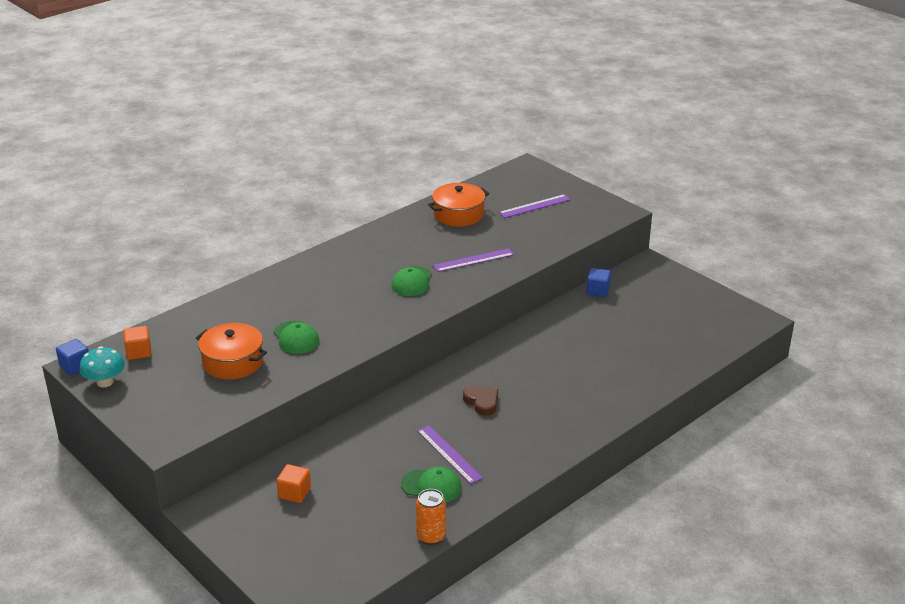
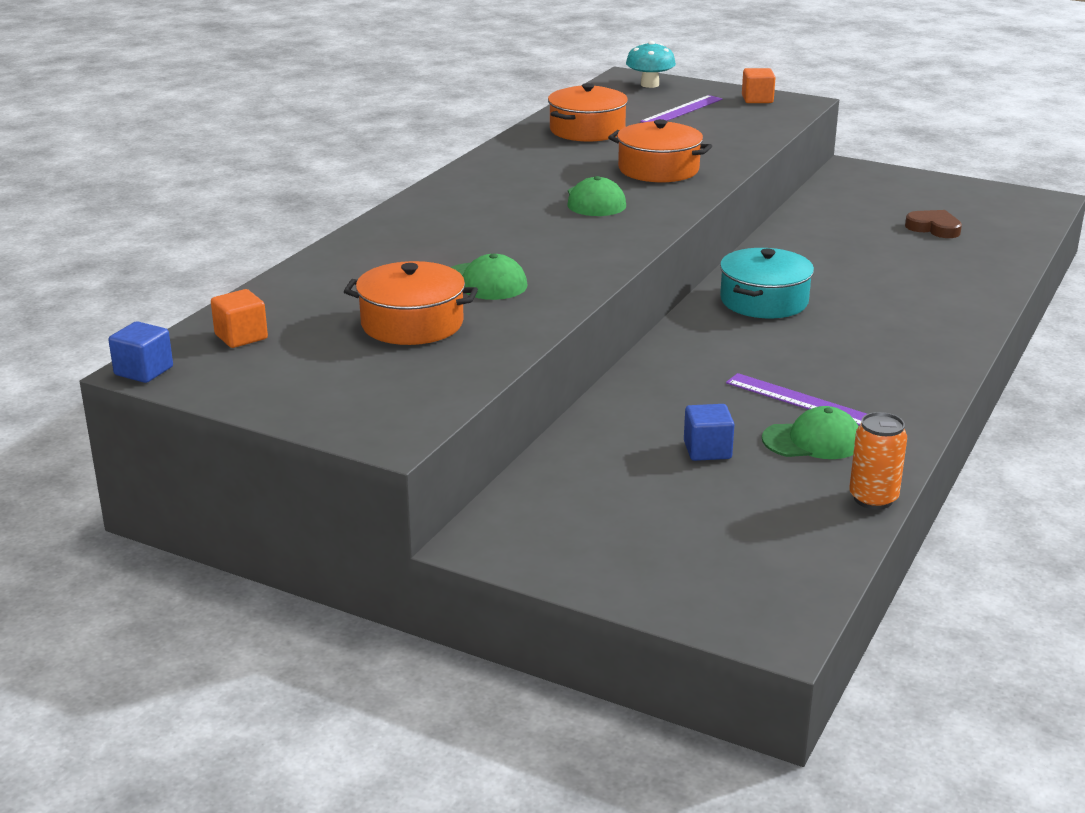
camera: 20 degrees left, 5 degrees down
(105, 382) = (215, 381): turquoise mushroom -> turquoise mushroom (649, 84)
(294, 493) = (613, 489): orange cube -> orange cube (757, 99)
(473, 260) = (658, 169): purple ruler -> orange pot
(482, 402) = (784, 336): brown heart -> brown heart (934, 228)
(493, 370) = (764, 301): none -> turquoise pot
(597, 291) = (816, 202): blue cube -> blue cube (707, 450)

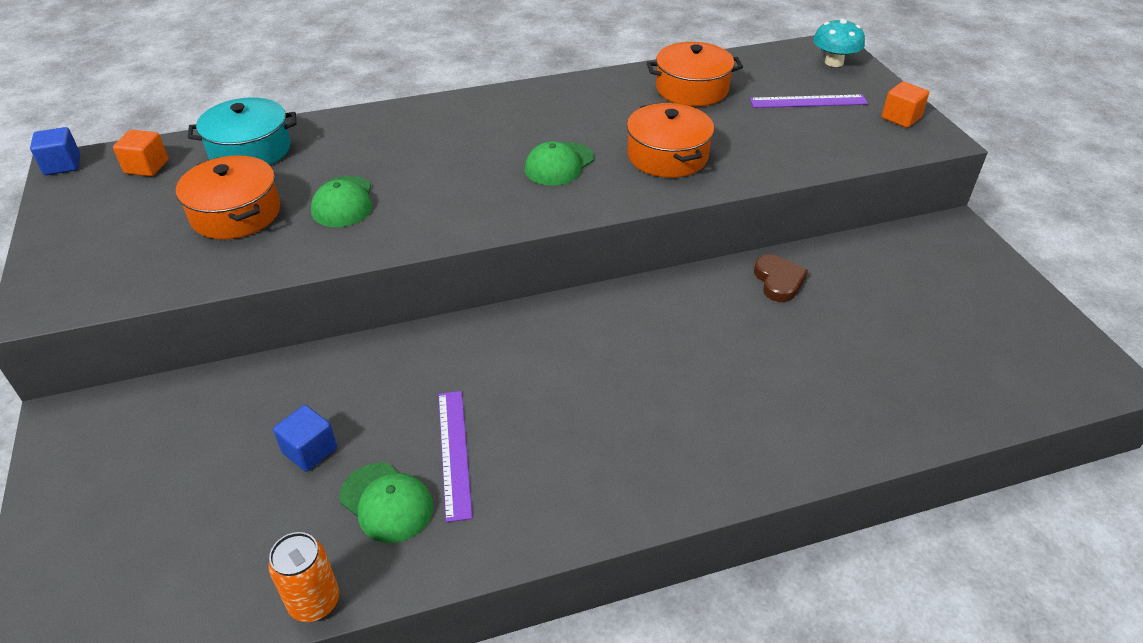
camera: 45 degrees right, 15 degrees up
(764, 301) = (615, 330): turquoise pot -> turquoise pot (250, 150)
(934, 228) = (913, 342): brown heart -> brown heart (778, 281)

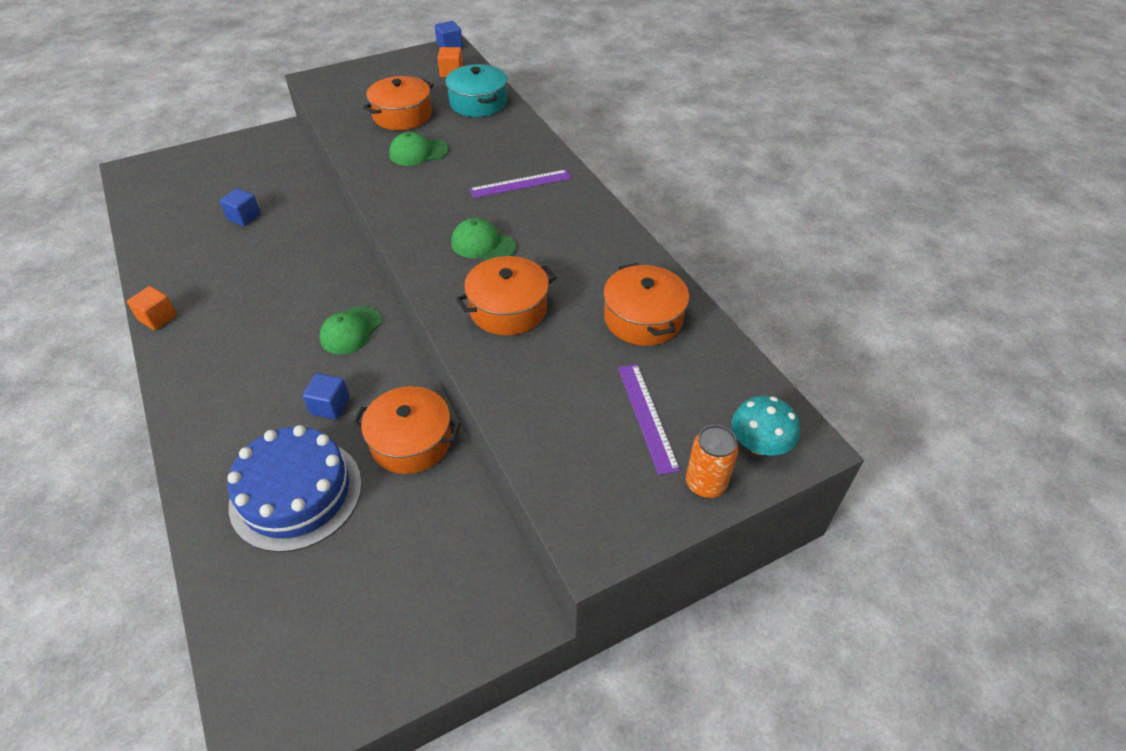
camera: 80 degrees right, 5 degrees up
(314, 602) = (137, 243): orange can -> orange can (705, 484)
(386, 502) = (198, 254): green cap -> green cap (351, 330)
(454, 452) = (233, 274): purple ruler -> purple ruler (520, 184)
(727, 341) = (330, 406): none -> blue cube
(778, 281) = (411, 441): brown heart -> orange pot
(849, 365) = (296, 493): none -> blue cake
(901, 118) = (634, 508): orange cube -> orange cube (158, 318)

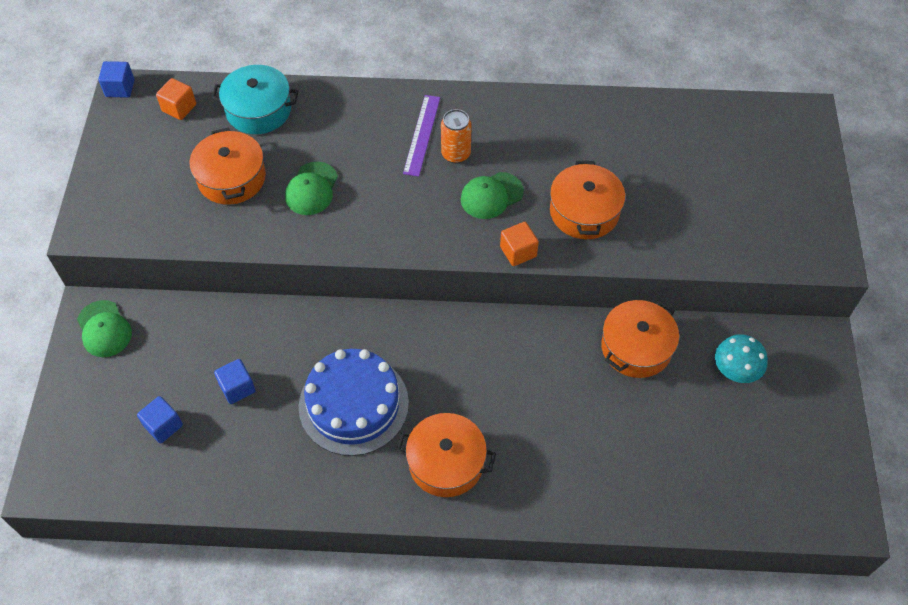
camera: 60 degrees left, 10 degrees up
(158, 318) = (358, 503): orange cube -> orange cube (518, 252)
(296, 493) = (648, 442): blue cake -> blue cake (353, 404)
(330, 406) = (565, 391): blue cube -> blue cube (163, 426)
(351, 330) = (480, 347): green cap -> green cap (104, 329)
(643, 318) = (645, 136): orange pot -> orange pot (446, 462)
(647, 416) = (742, 181): purple ruler -> none
(705, 484) = (813, 179): orange can -> orange can (456, 154)
(759, 445) = (796, 136): turquoise mushroom -> turquoise mushroom (735, 370)

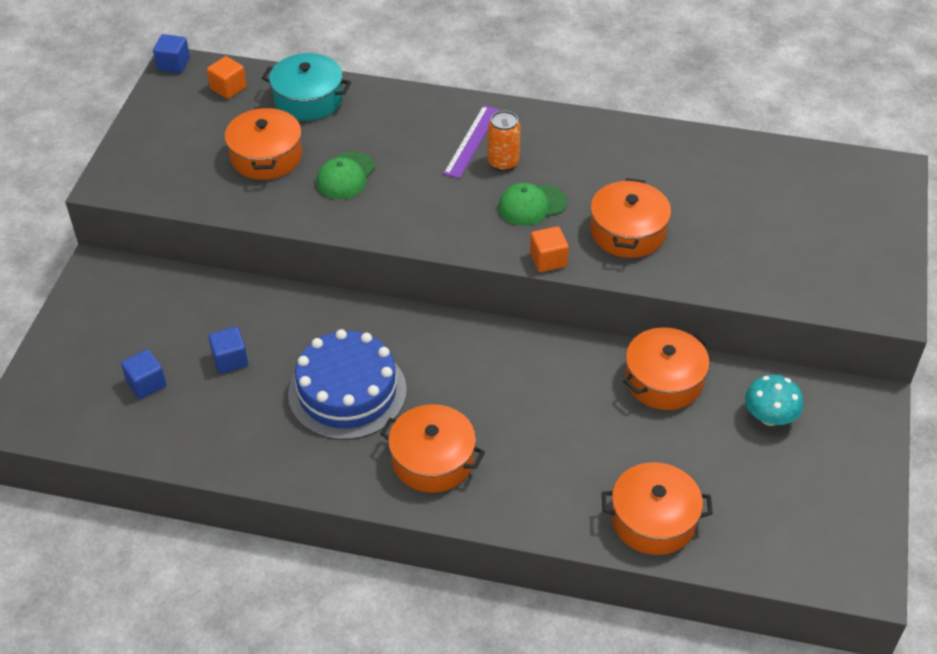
camera: 10 degrees right, 10 degrees down
(104, 329) = (107, 288): green cap -> none
(654, 491) = (653, 520): none -> orange pot

